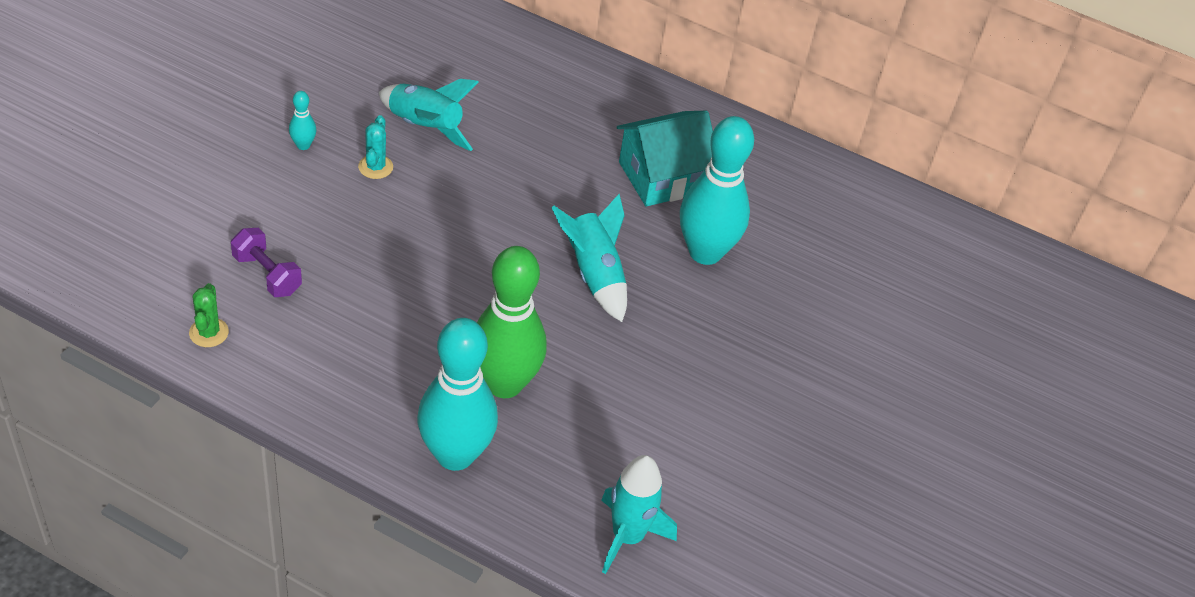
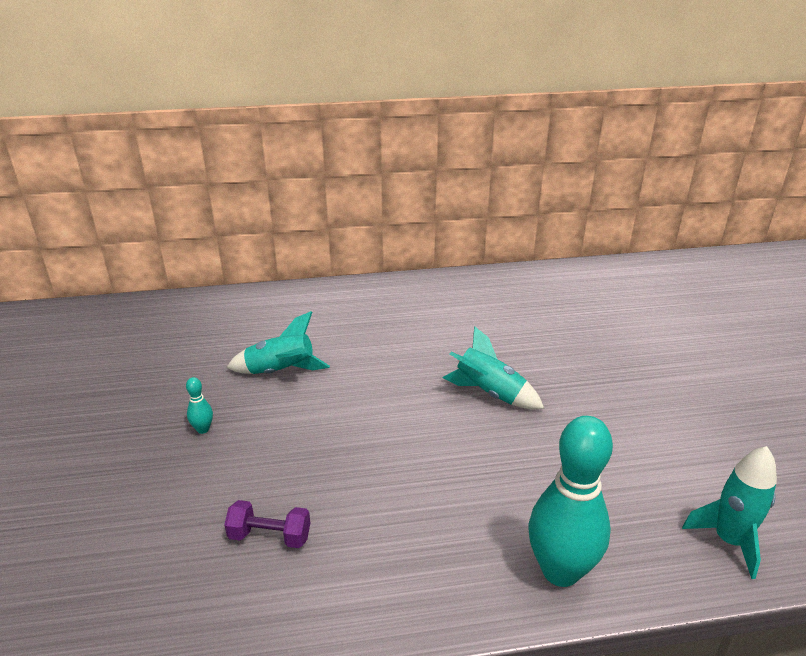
camera: 30 degrees left, 15 degrees down
(209, 332) = (268, 617): green cactus -> none
(375, 167) = (273, 413): turquoise cactus -> none
(504, 383) = (526, 496): green bowling pin -> none
(661, 177) = (457, 321): turquoise house -> none
(705, 252) = (531, 345): turquoise bowling pin -> none

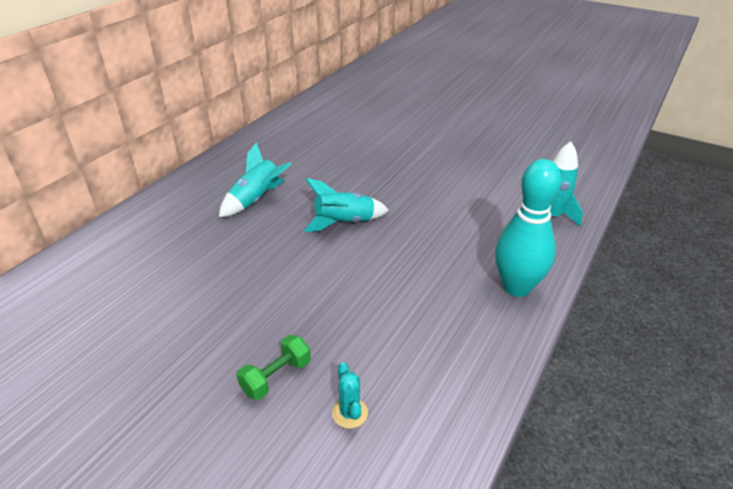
camera: 50 degrees left, 5 degrees up
(203, 429) = (175, 396): turquoise bowling pin -> none
(267, 469) = (276, 377): none -> green dumbbell
(270, 536) = (350, 413): purple dumbbell -> turquoise cactus
(280, 371) = (173, 308): turquoise rocket -> turquoise rocket (256, 200)

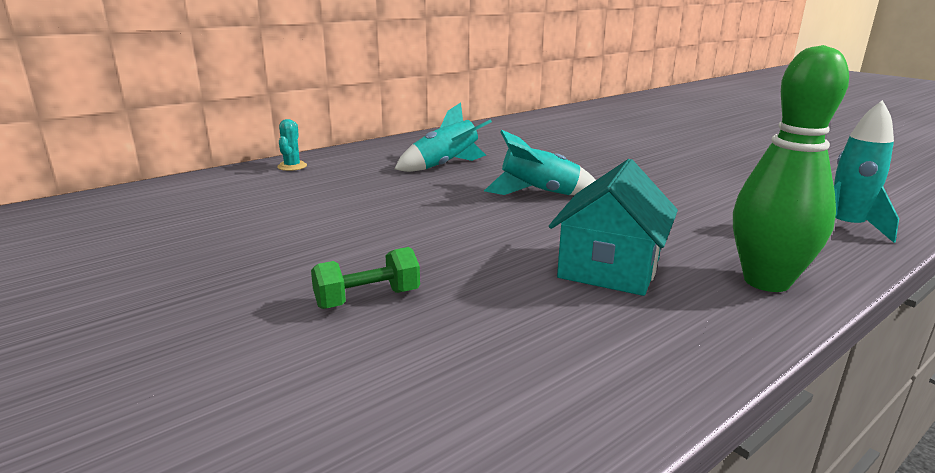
camera: 20 degrees right, 15 degrees down
(350, 413) = (442, 353): turquoise cactus -> turquoise cactus (292, 166)
(421, 299) = (609, 268): none -> turquoise house
(516, 287) = (766, 281): turquoise bowling pin -> green bowling pin

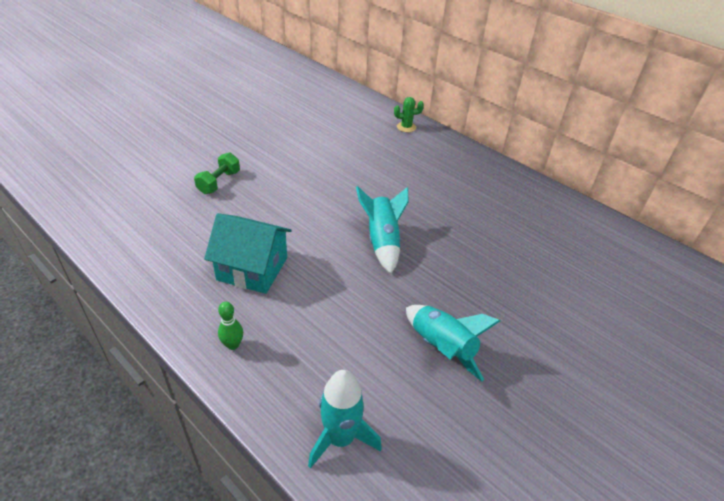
camera: 80 degrees right, 20 degrees up
(292, 166) = (406, 127): turquoise cactus -> green cactus
(367, 299) = (219, 182): green dumbbell -> green dumbbell turned 60 degrees clockwise
(445, 165) = (434, 191): turquoise rocket -> turquoise rocket (441, 348)
(766, 281) = (233, 345): green bowling pin -> green bowling pin, size x0.41

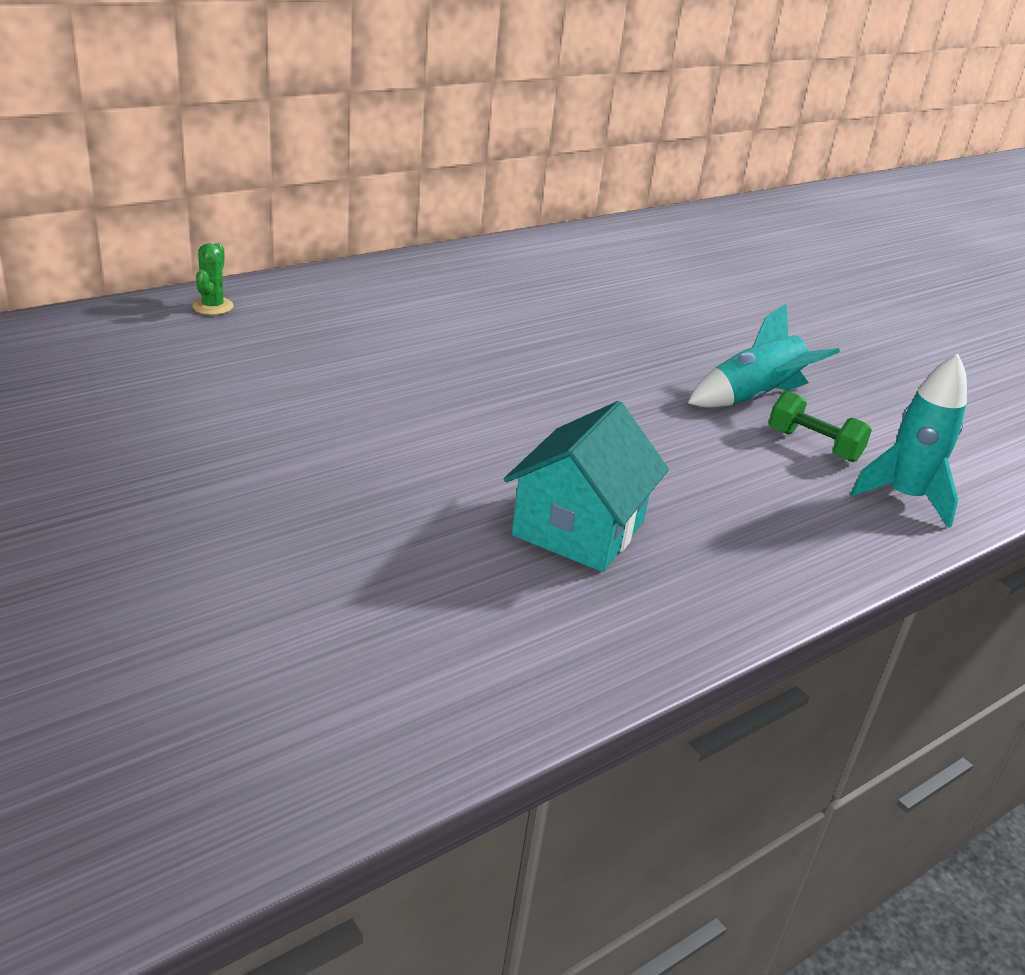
camera: 80 degrees left, 10 degrees down
(219, 182) = (284, 541): green dumbbell -> green dumbbell (813, 445)
(233, 345) = (756, 568): green bowling pin -> none
(382, 241) = (535, 395): turquoise rocket -> none

